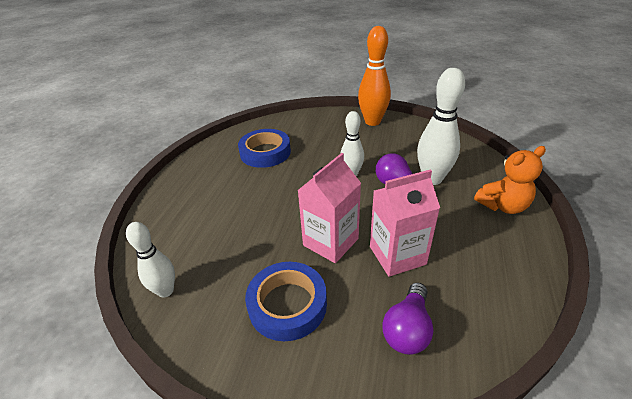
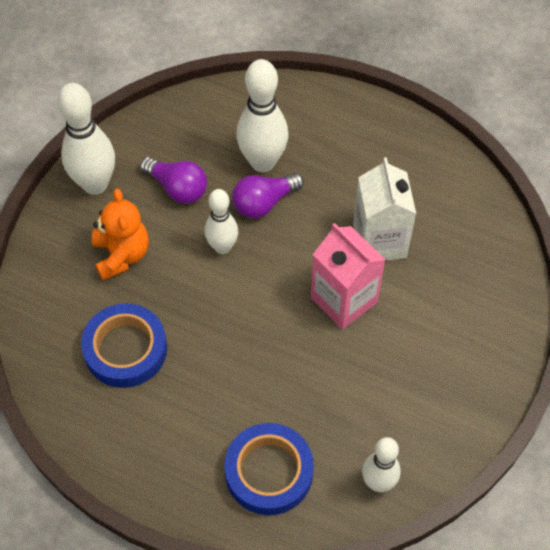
camera: 80 degrees left, 20 degrees up
(287, 304) = (422, 358): blue tape -> blue tape (269, 472)
(372, 122) = (95, 184): orange bowling pin -> white bowling pin
(397, 255) = (379, 241): pink carton -> white carton
(407, 329) = (468, 261): purple light bulb -> purple light bulb (178, 188)
(503, 206) = (331, 116): orange teddy bear -> orange teddy bear (122, 255)

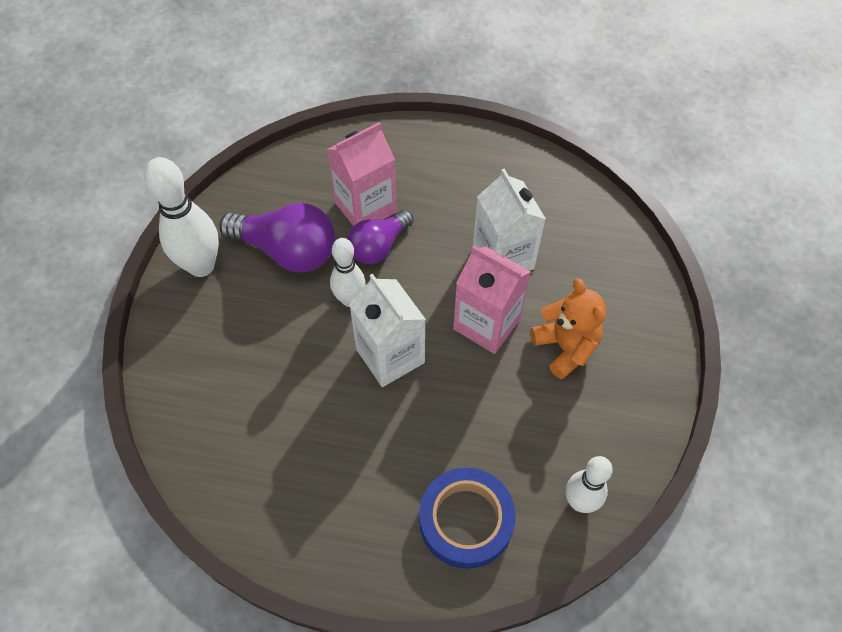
camera: 15 degrees left, 0 degrees up
(122, 255) = (248, 331): orange teddy bear -> orange teddy bear (565, 347)
(125, 349) = (279, 428): blue tape -> none
(178, 188) = (288, 251): purple light bulb -> purple light bulb, size x1.54
(244, 308) = (390, 356): none -> white carton
(262, 162) = (365, 207): white bowling pin -> pink carton

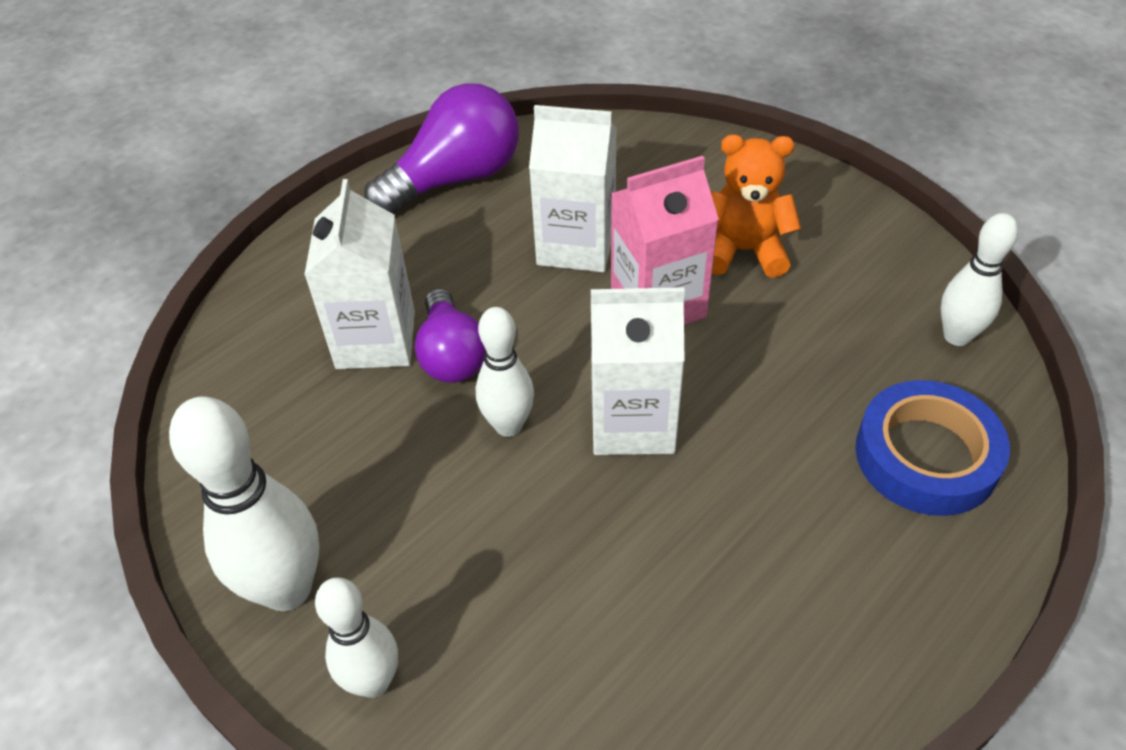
camera: 55 degrees left, 10 degrees down
(175, 329) = (373, 681): none -> white bowling pin
(288, 251) = (364, 461): purple light bulb -> purple light bulb (455, 179)
(365, 207) = (376, 340): pink carton -> white carton

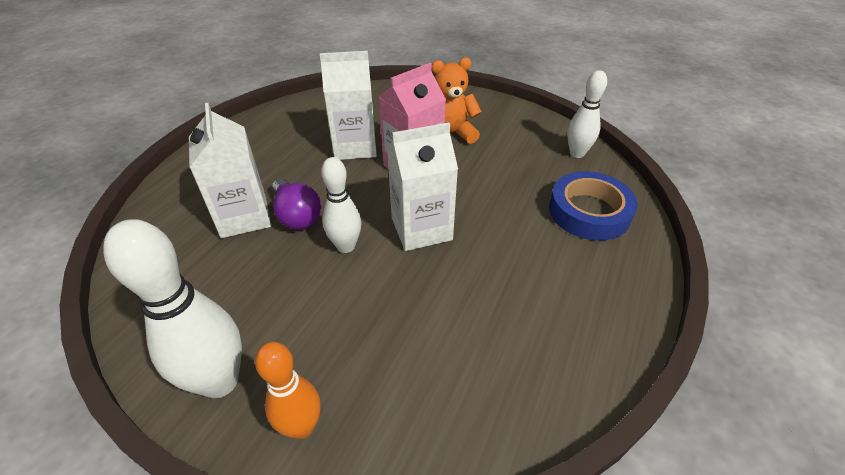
camera: 20 degrees left, 5 degrees down
(373, 681) = (302, 426): white bowling pin -> orange bowling pin
(455, 179) = (271, 126): purple light bulb -> none

